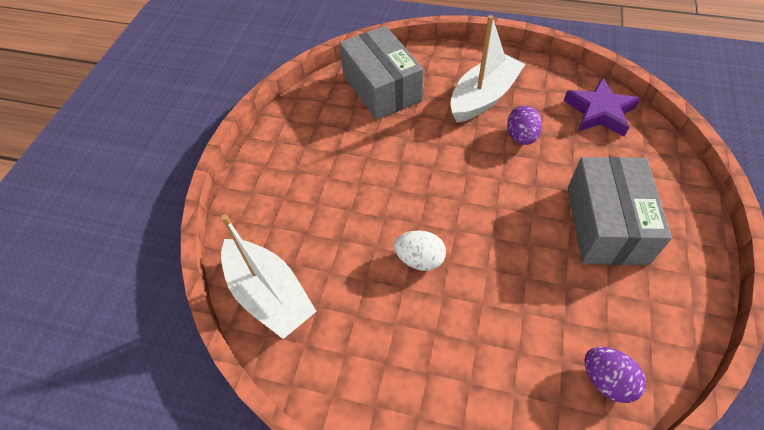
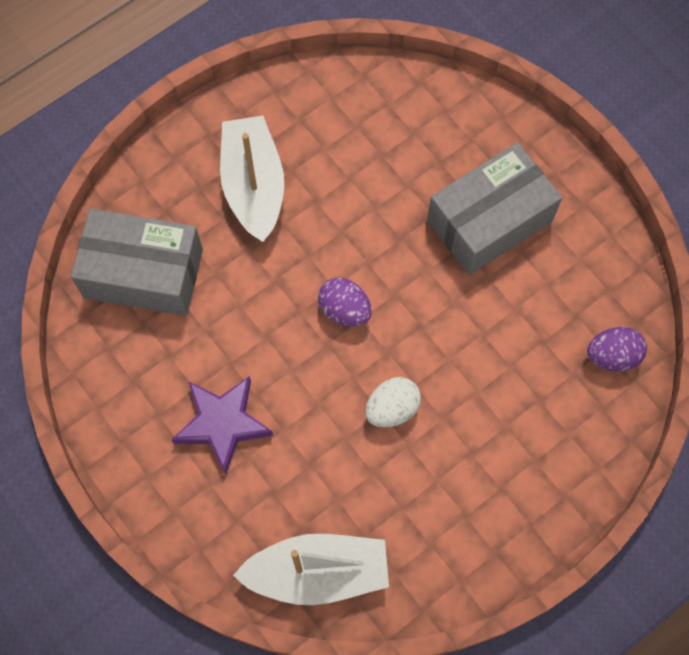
camera: 55 degrees left, 15 degrees up
(521, 137) = (336, 198): purple egg -> purple egg (344, 310)
(599, 112) = (371, 101): purple star -> purple star (223, 424)
(606, 224) = (489, 221): grey box -> grey box turned 75 degrees counterclockwise

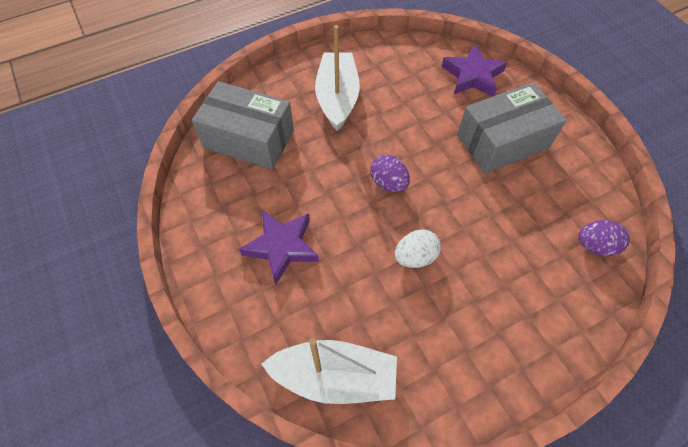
camera: 10 degrees right, 10 degrees down
(440, 117) = (472, 76): none -> purple star

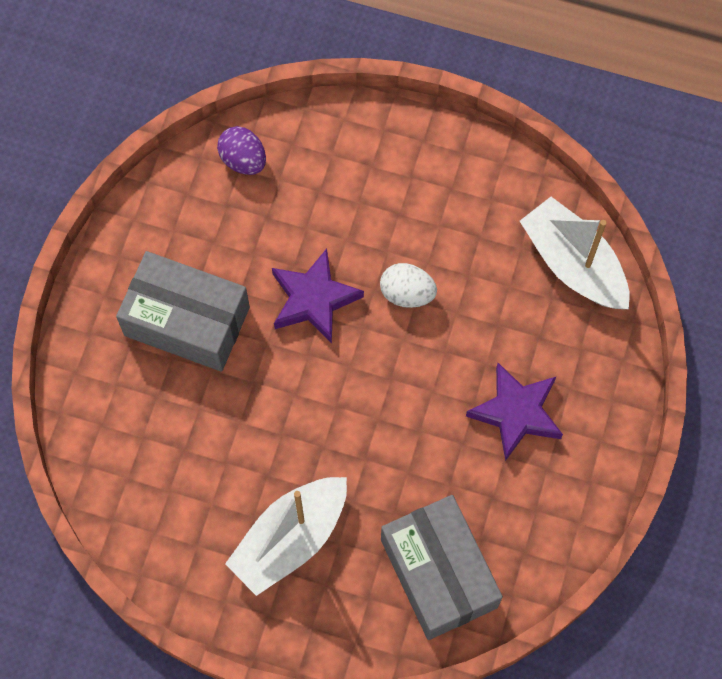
camera: 135 degrees left, 10 degrees up
(388, 183) = (350, 384): purple egg -> none
(472, 76) = (111, 424): purple star -> purple star (314, 299)

